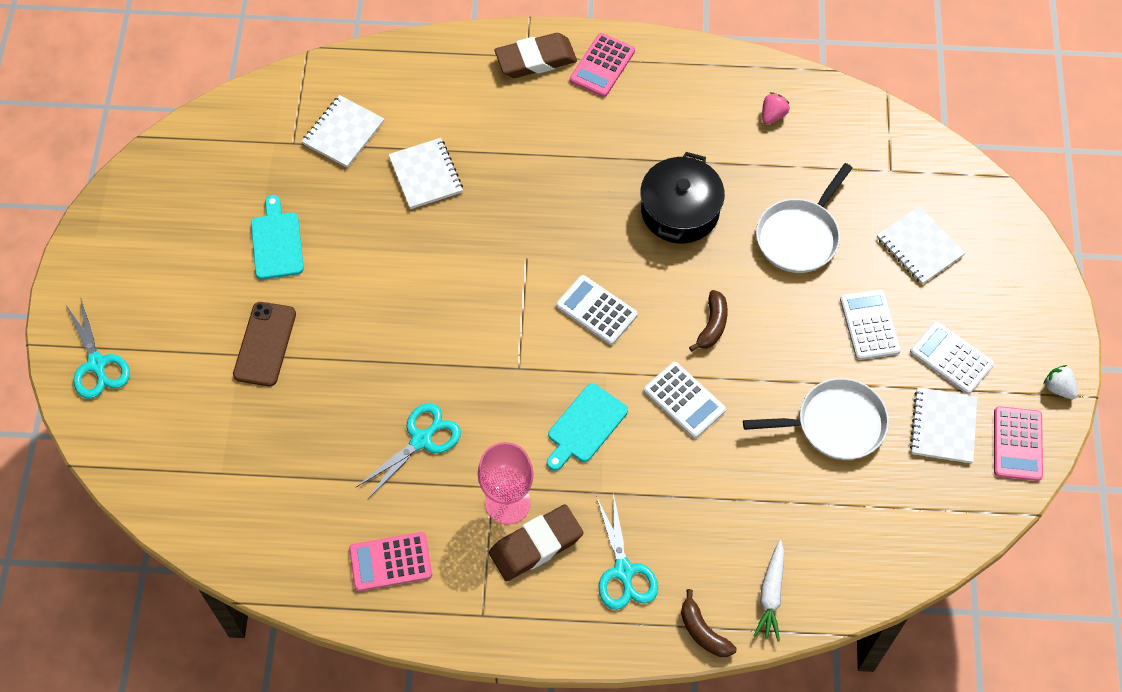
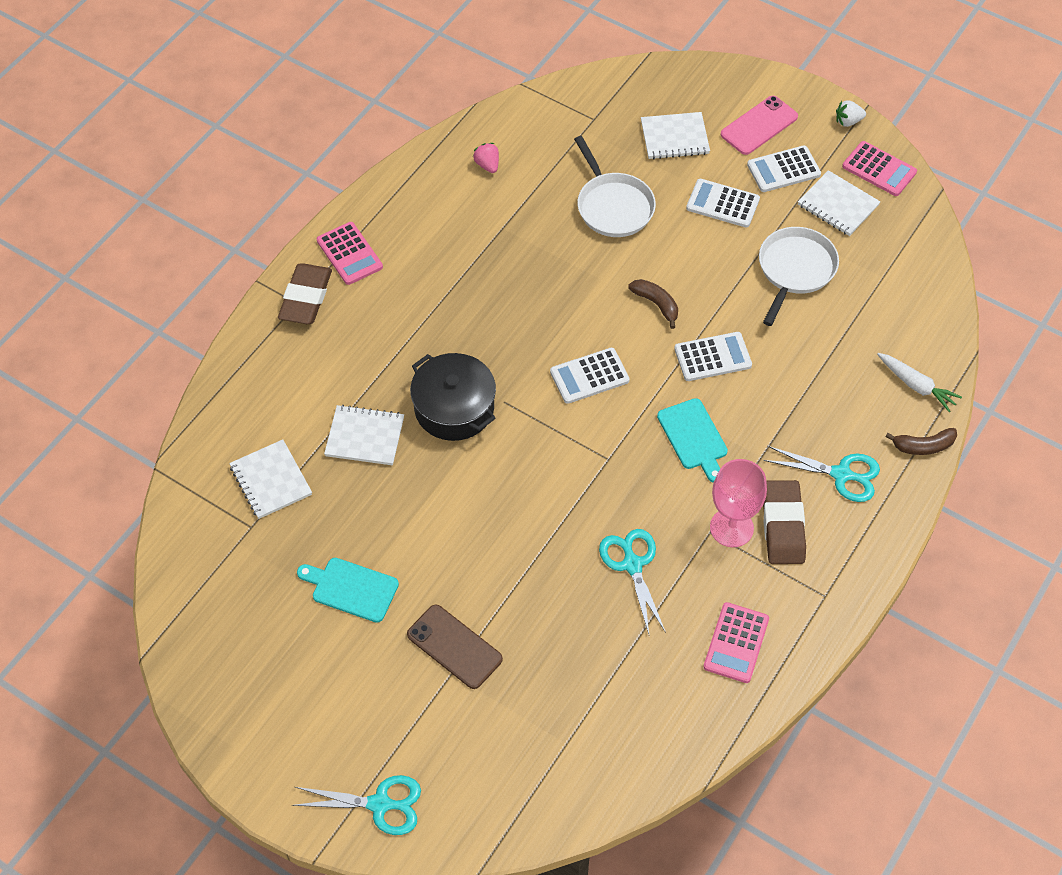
camera: 60 degrees left, 5 degrees down
(680, 211) = (534, 272): black pot -> black pot (454, 408)
(990, 311) = (759, 125): none -> pink phone

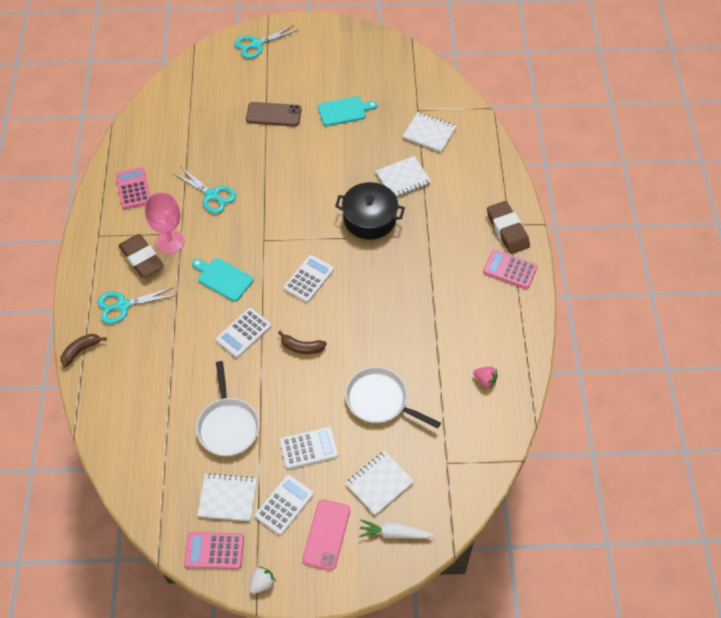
camera: 145 degrees right, 0 degrees up
(916, 385) = (104, 388): white carrot -> white carrot (394, 533)

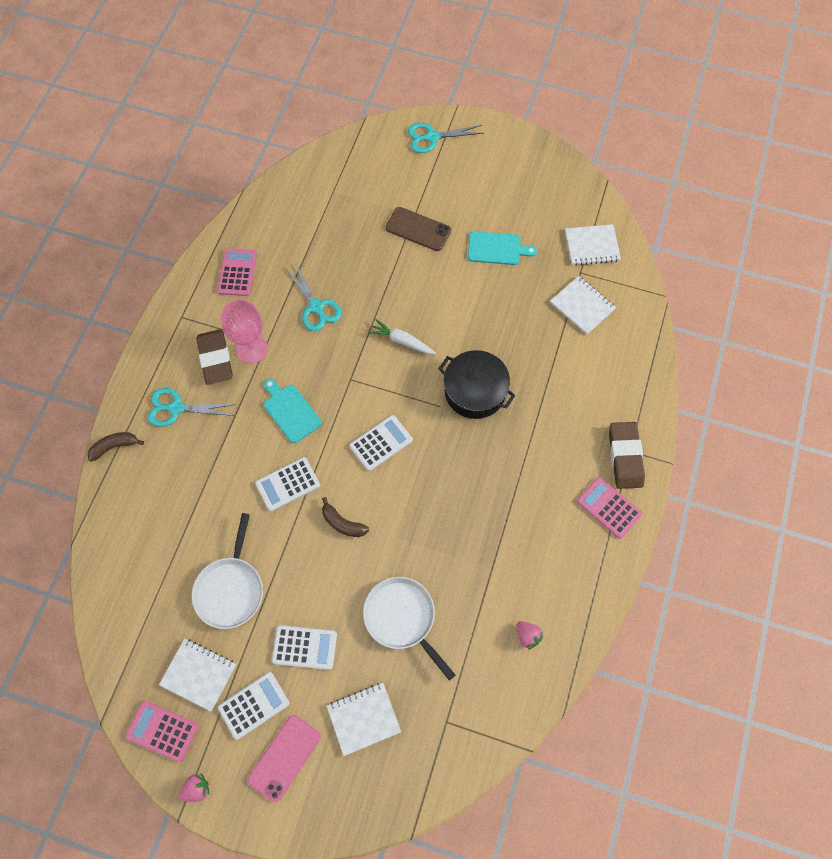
camera: 20 degrees right, 10 degrees up
(262, 583) = (197, 789): white strawberry -> pink strawberry
(394, 533) = (357, 785): white carrot -> white carrot (402, 341)
(403, 178) = (531, 353): white notebook -> white notebook (592, 246)

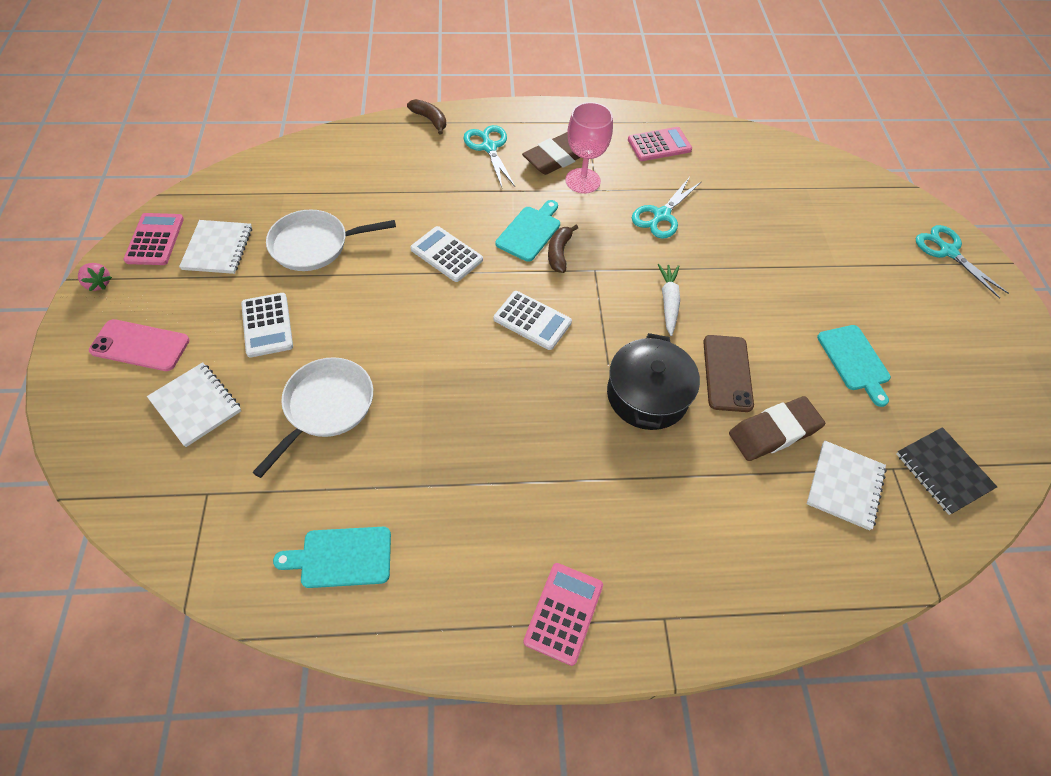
camera: 65 degrees right, 10 degrees down
(254, 705) = (194, 302): white calculator -> none
(342, 523) = (421, 315): brown banana -> brown banana (559, 253)
(418, 229) = (819, 274): brown phone -> brown phone (727, 373)
(527, 636) = (341, 557): pink strawberry -> turquoise cutting board
(592, 246) = (943, 471): white notebook -> black notebook
(625, 457) = (651, 613): brown eraser -> brown eraser (773, 432)

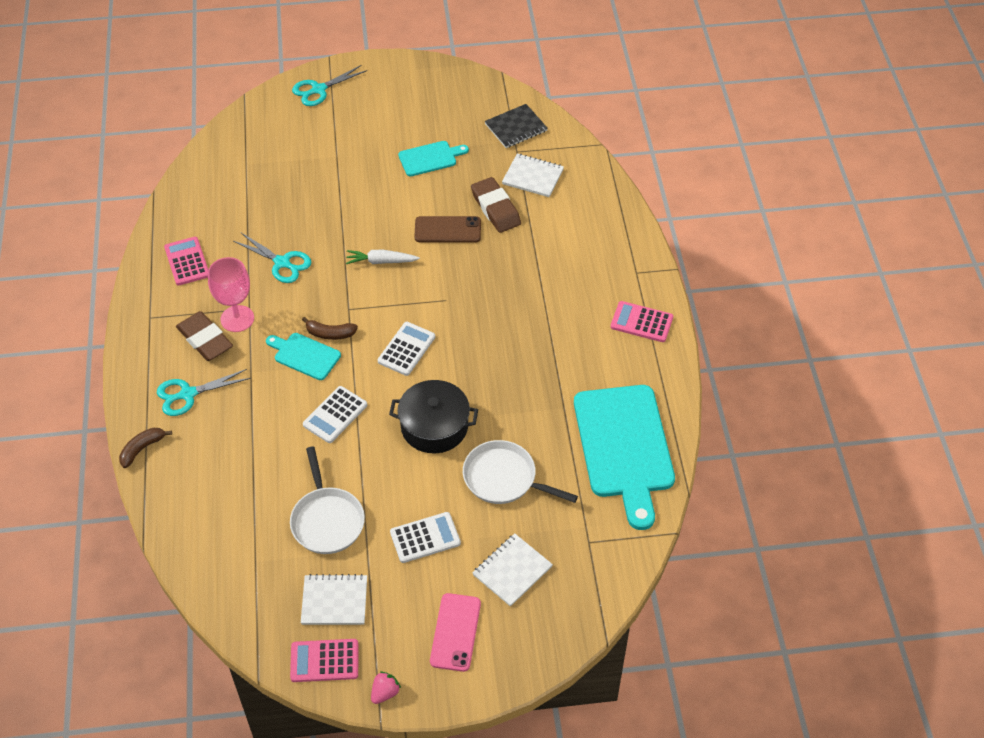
camera: 90 degrees left, 5 degrees down
(341, 557) = (624, 447): turquoise cutting board -> turquoise cutting board, size x2.04
(647, 395) = (472, 277): black pot -> black pot (434, 426)

